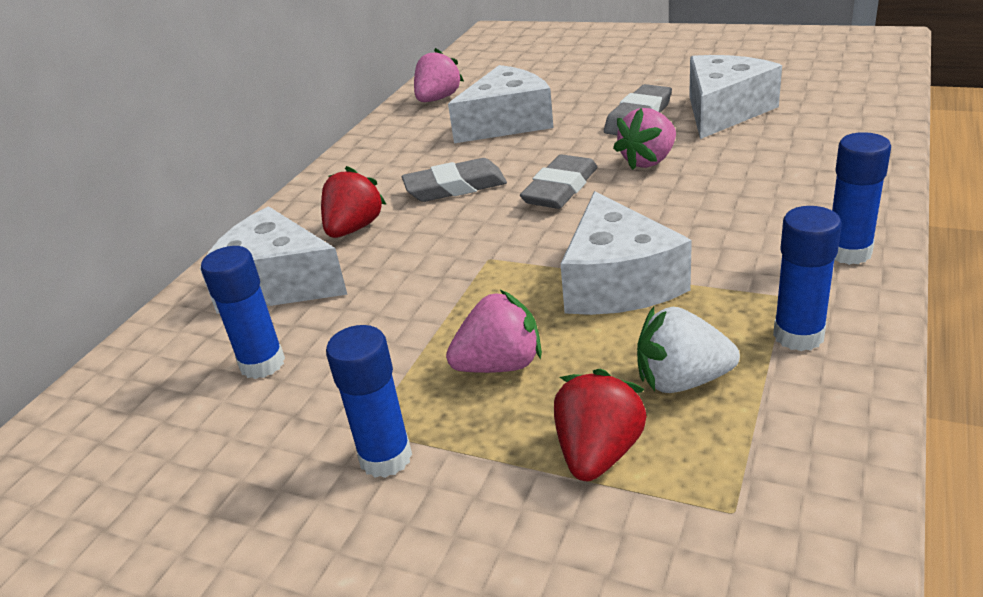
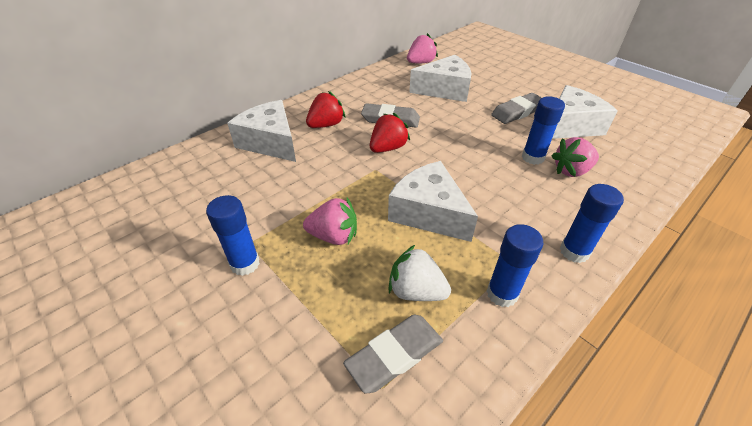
camera: 20 degrees right, 10 degrees up
(262, 364) = (233, 184): blue glue stick -> blue glue stick (533, 157)
(560, 188) = (442, 141): grey eraser -> grey eraser (394, 355)
(598, 453) = (341, 313): red strawberry -> red strawberry (388, 148)
(617, 282) = (428, 213): white cheese -> white cheese turned 120 degrees clockwise
(648, 161) = (502, 142): pink strawberry -> pink strawberry (571, 171)

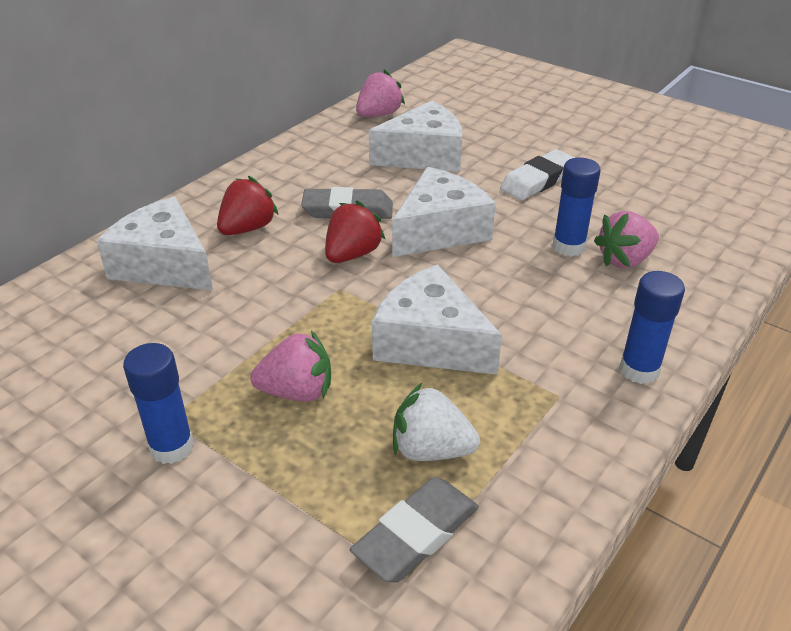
camera: 10 degrees left, 5 degrees down
(502, 294) = (549, 437): blue glue stick -> none
(517, 112) = (538, 180): grey eraser -> white eraser
(570, 126) = (616, 194): white cheese -> white cheese (440, 230)

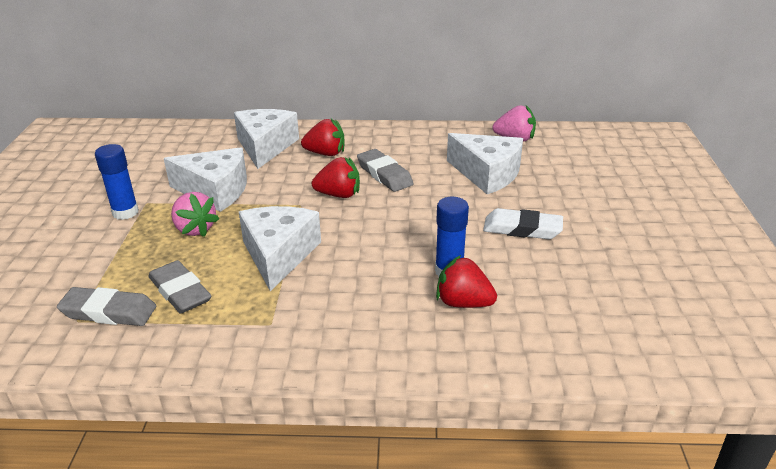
camera: 55 degrees right, 5 degrees down
(431, 450) = (180, 291): white strawberry -> grey eraser
(440, 230) = (403, 214): white cheese -> white cheese (215, 191)
(625, 260) = (463, 303): pink strawberry -> red strawberry
(639, 370) = (330, 351): blue glue stick -> none

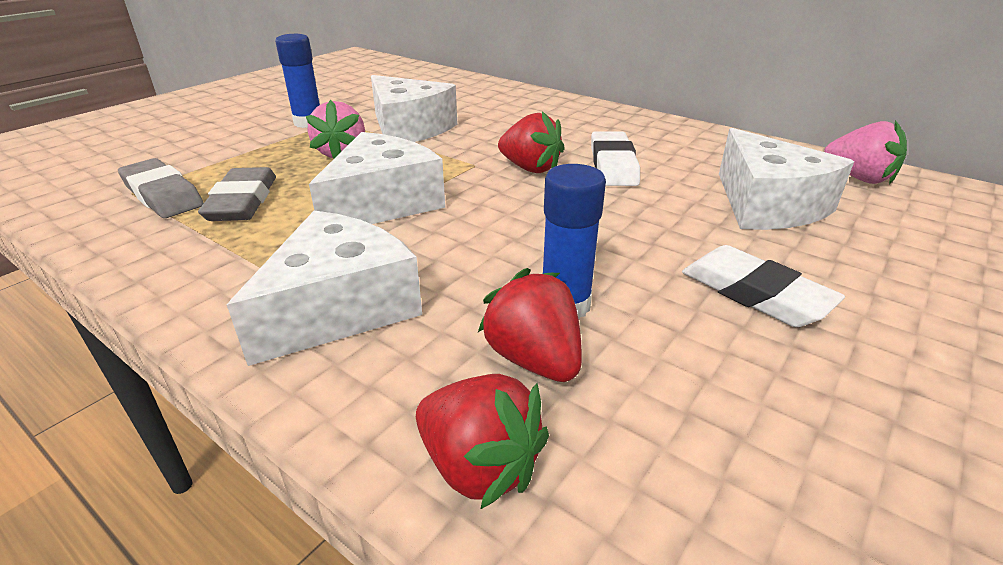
camera: 35 degrees right, 0 degrees up
(265, 147) = (510, 107): white cheese -> white cheese (340, 308)
(326, 153) = (567, 128): red strawberry -> red strawberry (479, 466)
(384, 174) = (613, 165): grey eraser -> white eraser

